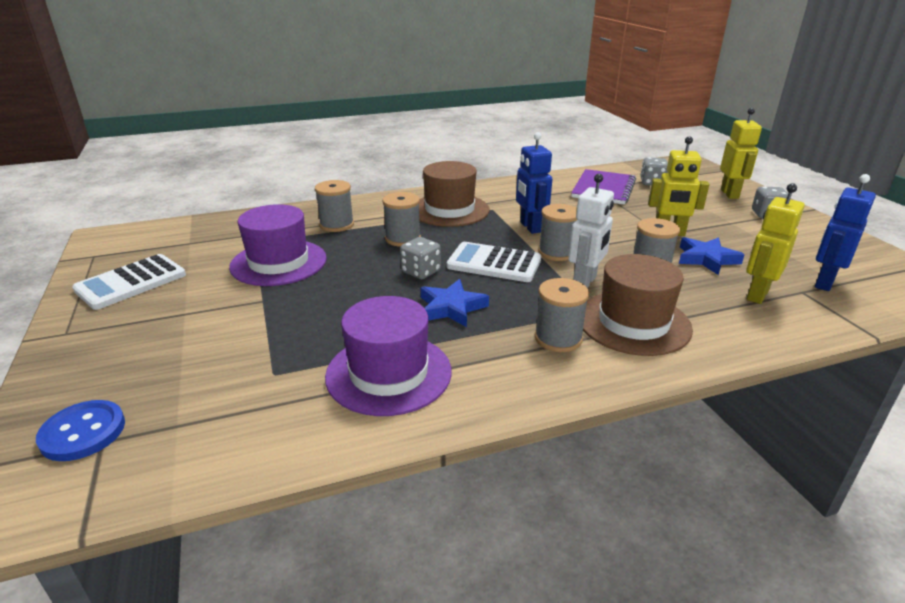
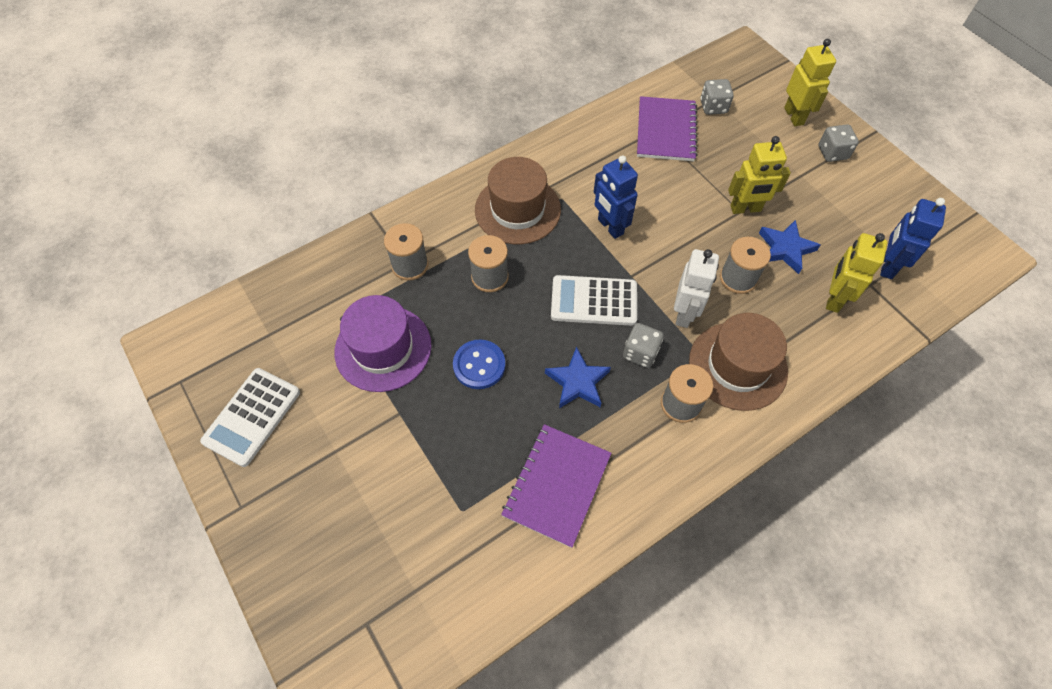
camera: 15 degrees left, 30 degrees up
(83, 432) = (345, 619): blue button -> blue button (479, 365)
(388, 373) = (557, 485): purple hat -> purple notebook
(421, 272) = (529, 331): grey dice -> grey dice (640, 353)
(556, 252) = (647, 268): grey spool -> none

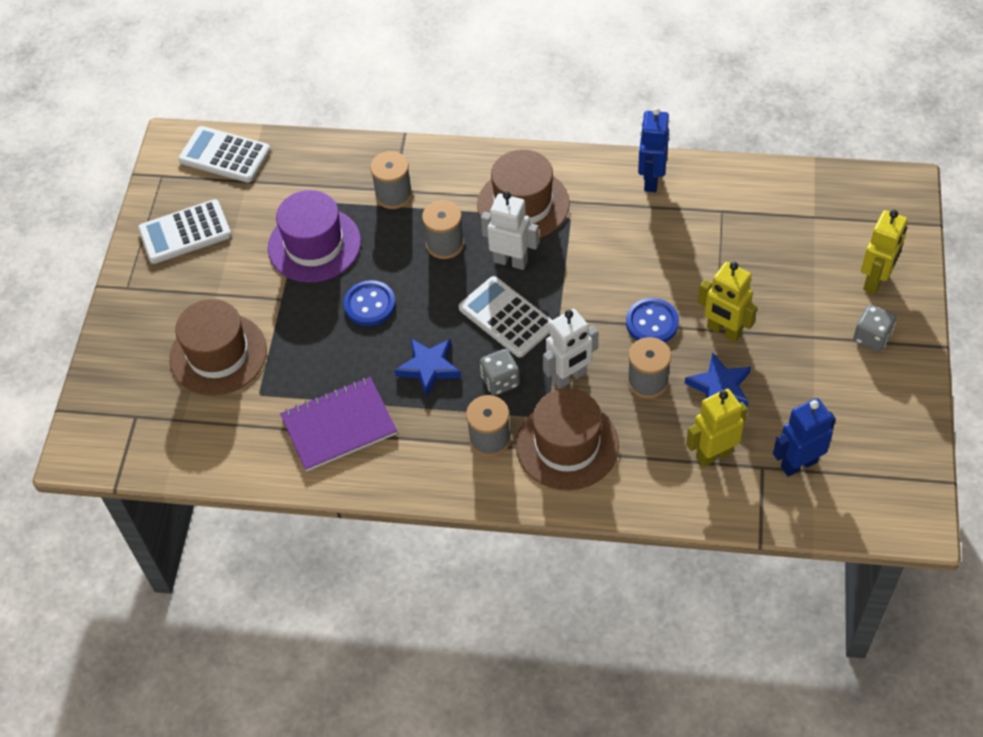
camera: 45 degrees right, 5 degrees down
(226, 325) = (225, 155): none -> white calculator
(390, 503) = (218, 354): none -> brown hat
(552, 257) = (511, 261): none -> white robot
(610, 227) = (585, 268): blue robot -> blue robot (651, 180)
(665, 131) = (730, 217): purple notebook -> none
(695, 235) = (652, 323): none -> blue button
(713, 107) = (803, 223): grey dice -> none

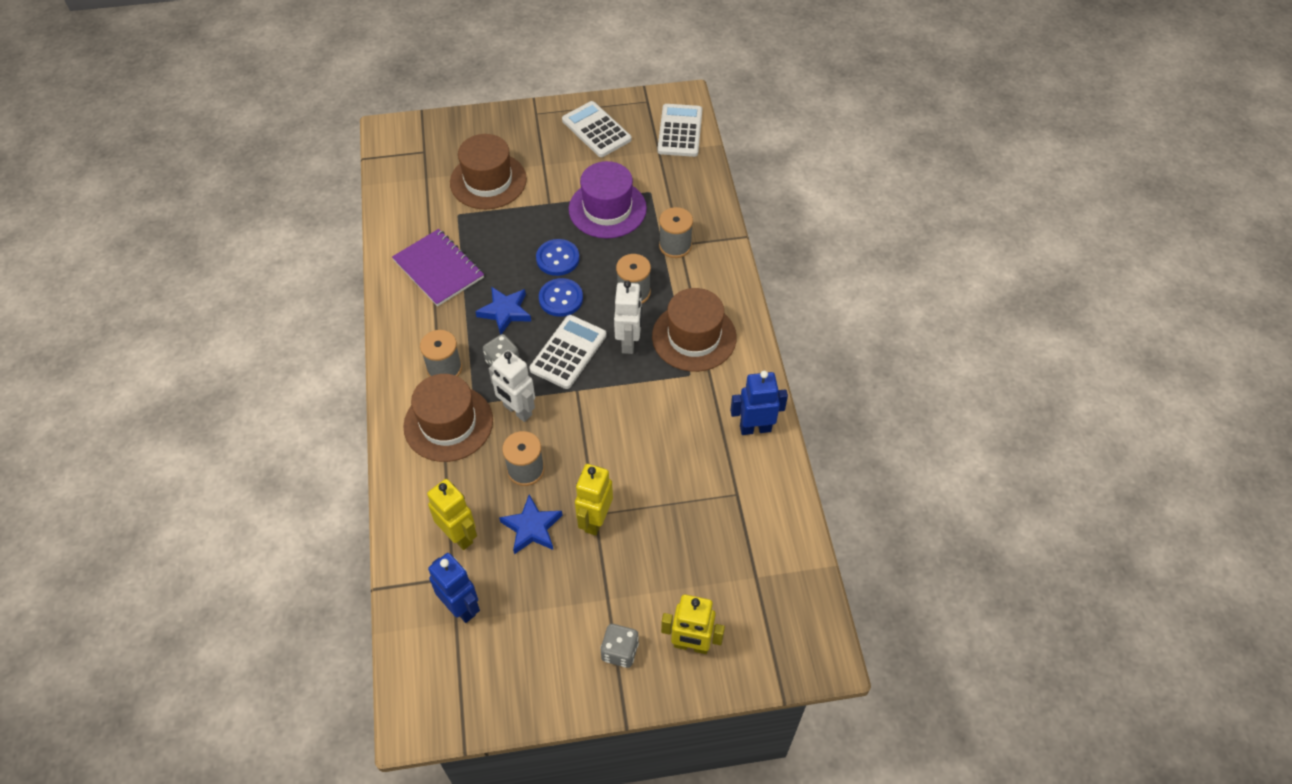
camera: 70 degrees right, 0 degrees up
(652, 323) = (590, 461): blue button -> blue button (561, 298)

